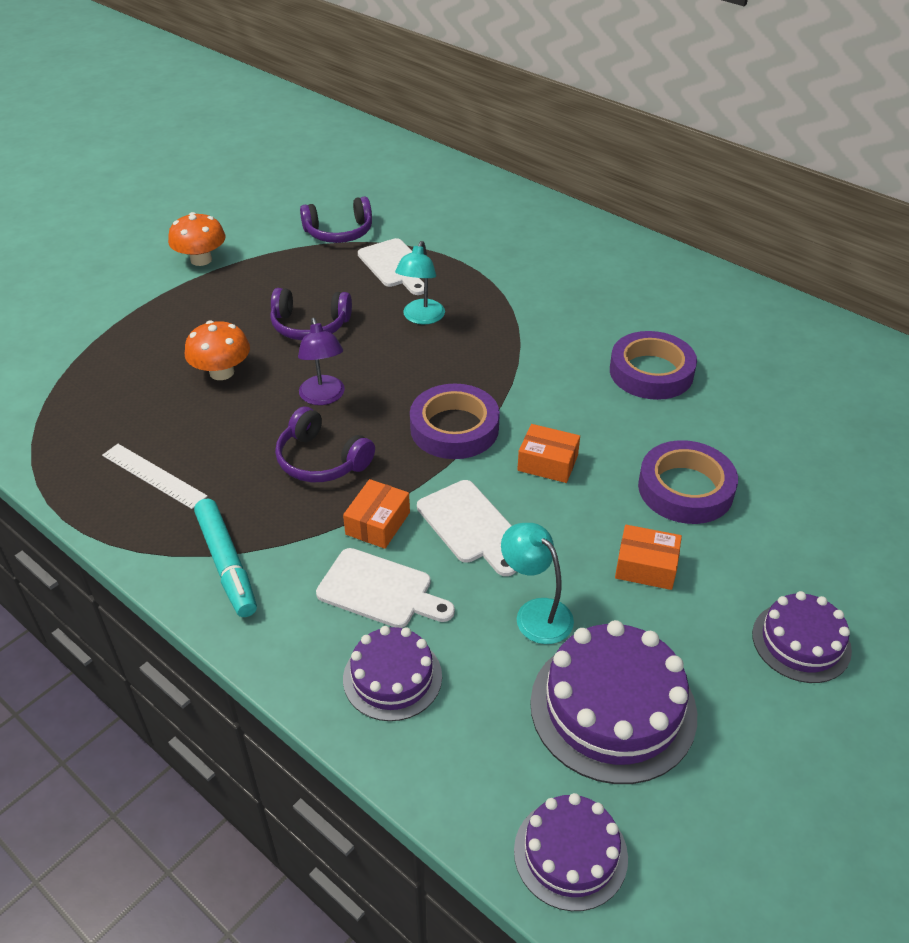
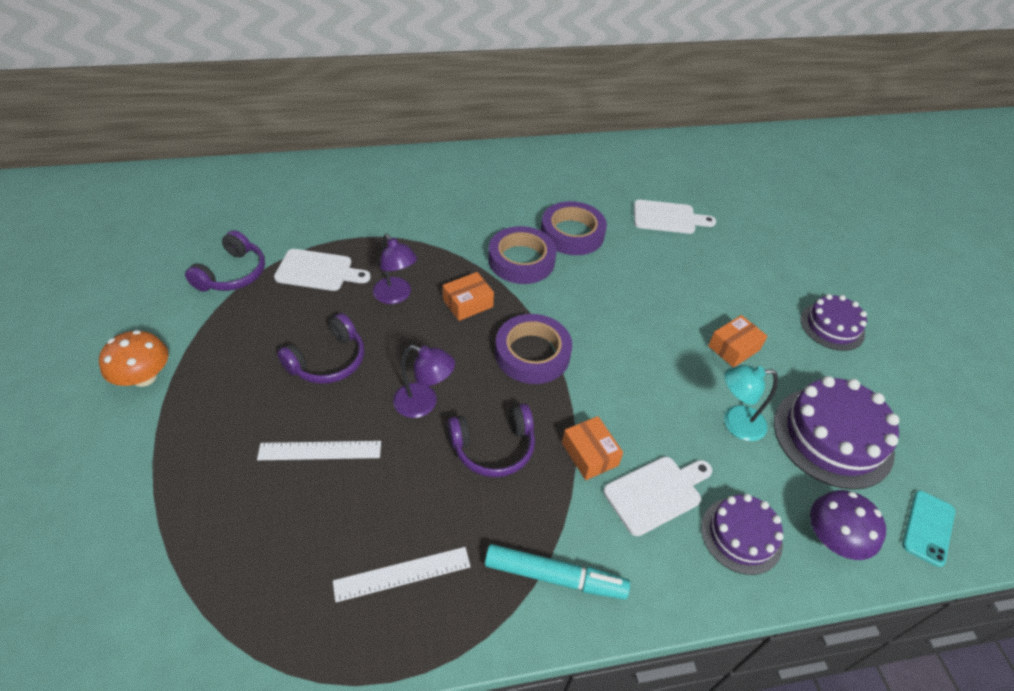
camera: 55 degrees left, 5 degrees up
(222, 372) = (320, 450): orange mushroom -> white ruler
(421, 318) = (396, 296): turquoise lamp -> purple lamp
(463, 760) = (833, 538): none -> purple mushroom
(469, 525) = (633, 406): white cutting board -> white cutting board (667, 217)
(547, 463) = (609, 331): orange box -> orange box (468, 303)
(570, 853) = (928, 528): purple cake -> turquoise phone
(685, 489) = (684, 289): purple tape -> purple tape (521, 260)

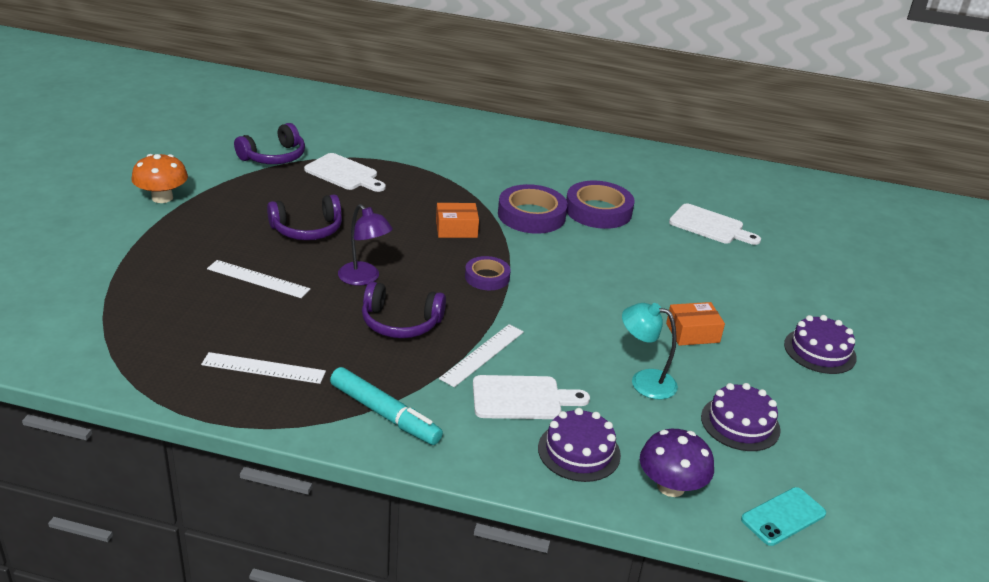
camera: 25 degrees right, 15 degrees down
(396, 296) = (397, 207): purple lamp -> none
(532, 353) = (487, 277): purple tape -> purple tape, size x0.60
(589, 454) = (482, 354): orange box -> white ruler
(832, 436) = (740, 423): purple cake -> purple cake, size x0.61

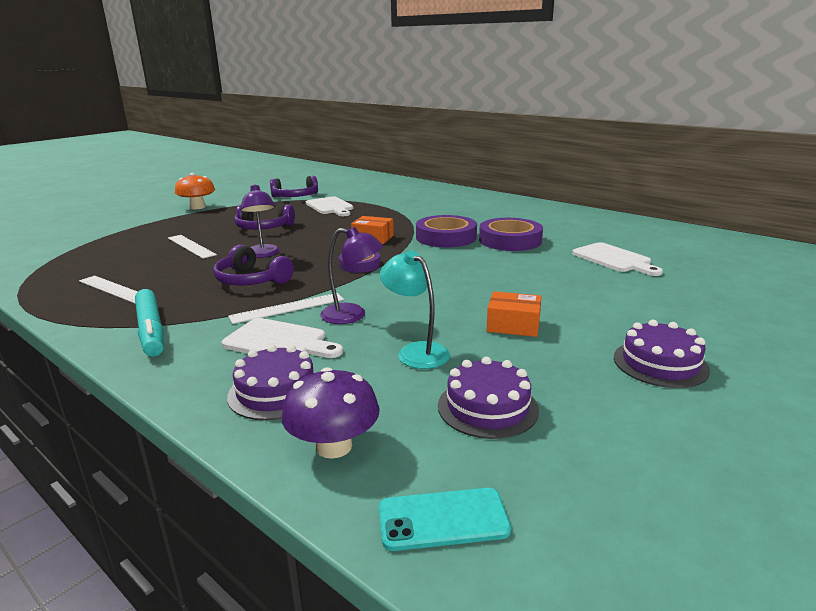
camera: 30 degrees right, 10 degrees down
(552, 351) = (352, 315): none -> purple lamp

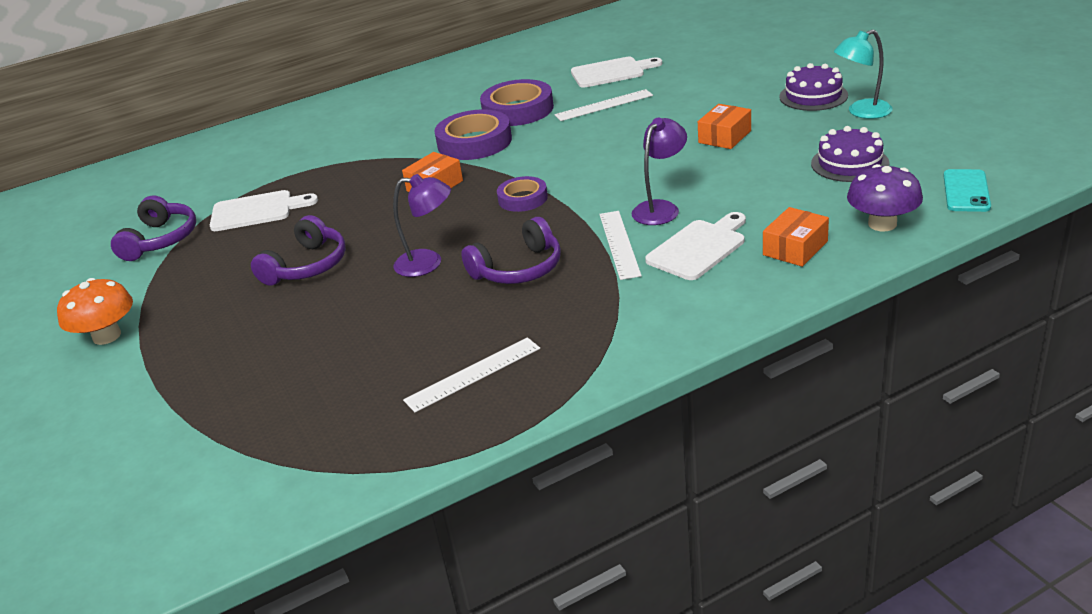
camera: 65 degrees left, 10 degrees up
(151, 330) = (628, 328): turquoise marker -> none
(191, 246) = (336, 325): white ruler -> white ruler (604, 105)
(276, 391) = (795, 248): purple cake -> orange box
(416, 351) = (752, 182): turquoise lamp -> turquoise lamp (861, 112)

